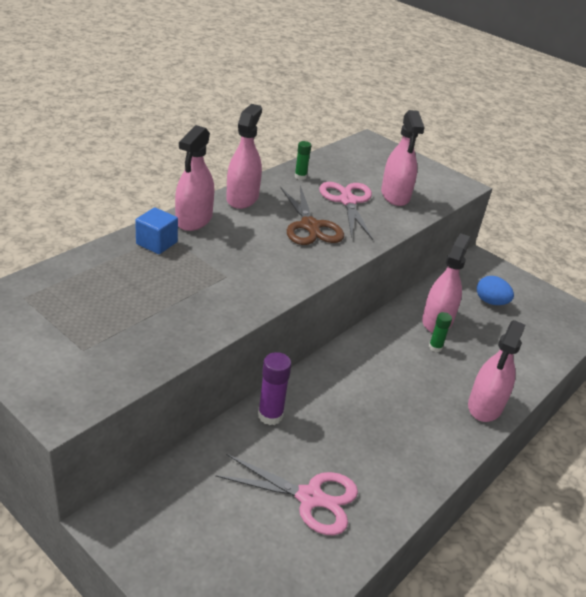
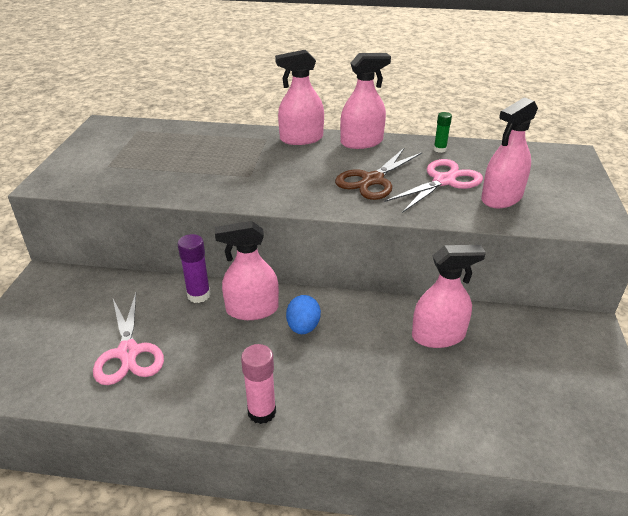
camera: 60 degrees right, 0 degrees up
(157, 243) = (251, 140): blue cube -> none
(435, 347) = (395, 350): green glue stick -> none
(446, 447) = (262, 412): none -> pink glue stick
(485, 405) = (351, 419): pink spray bottle -> pink spray bottle (252, 309)
(490, 302) = (528, 362): blue egg -> blue egg (303, 327)

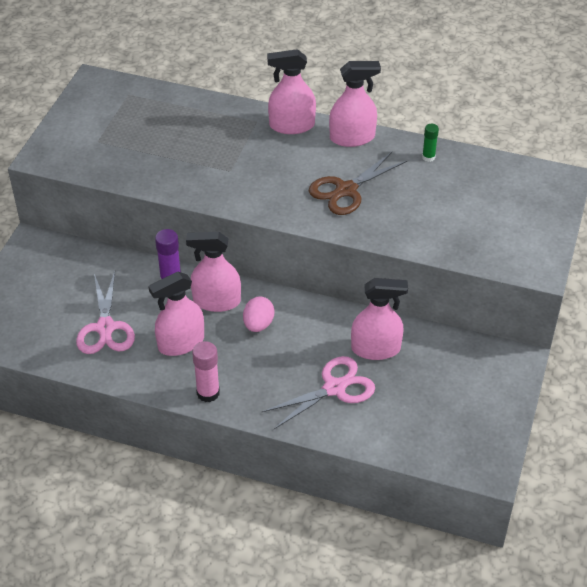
camera: 10 degrees right, 10 degrees up
(303, 327) = (258, 324): blue egg -> pink egg
(444, 181) = (415, 199): pink scissors -> pink scissors (334, 388)
(501, 198) = (460, 227): pink spray bottle -> pink spray bottle (181, 343)

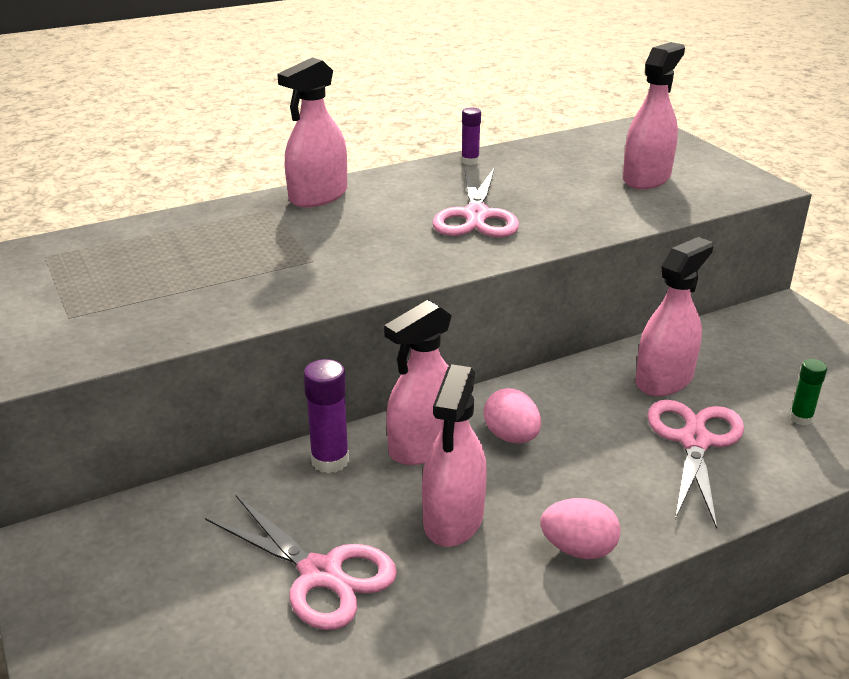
camera: 45 degrees left, 15 degrees down
(208, 393) = (578, 549): pink glue stick -> pink egg
(346, 190) = (476, 216): brown scissors -> pink scissors
(352, 137) = (402, 178): pink spray bottle -> pink spray bottle (646, 178)
(408, 146) = (470, 161): none -> purple glue stick
(428, 157) = (504, 160): green glue stick -> green glue stick (801, 418)

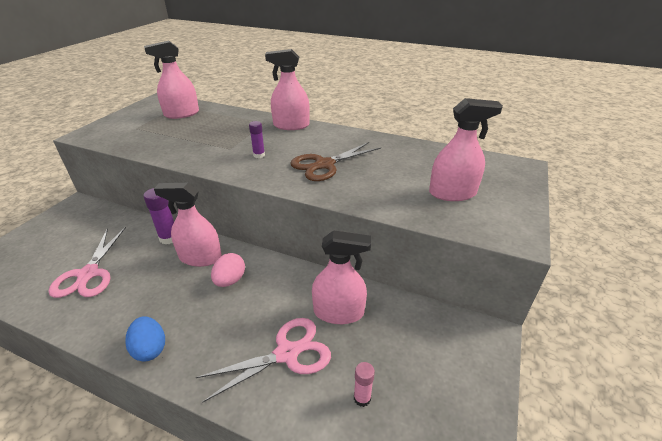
camera: 50 degrees right, 5 degrees up
(453, 518) = (149, 293): pink spray bottle -> pink spray bottle (181, 114)
(470, 161) = (383, 140): purple glue stick -> purple glue stick (259, 155)
(476, 216) = (324, 165): pink scissors -> brown scissors
(578, 549) = (150, 348): pink egg -> blue egg
(801, 418) = (362, 398): green glue stick -> pink glue stick

